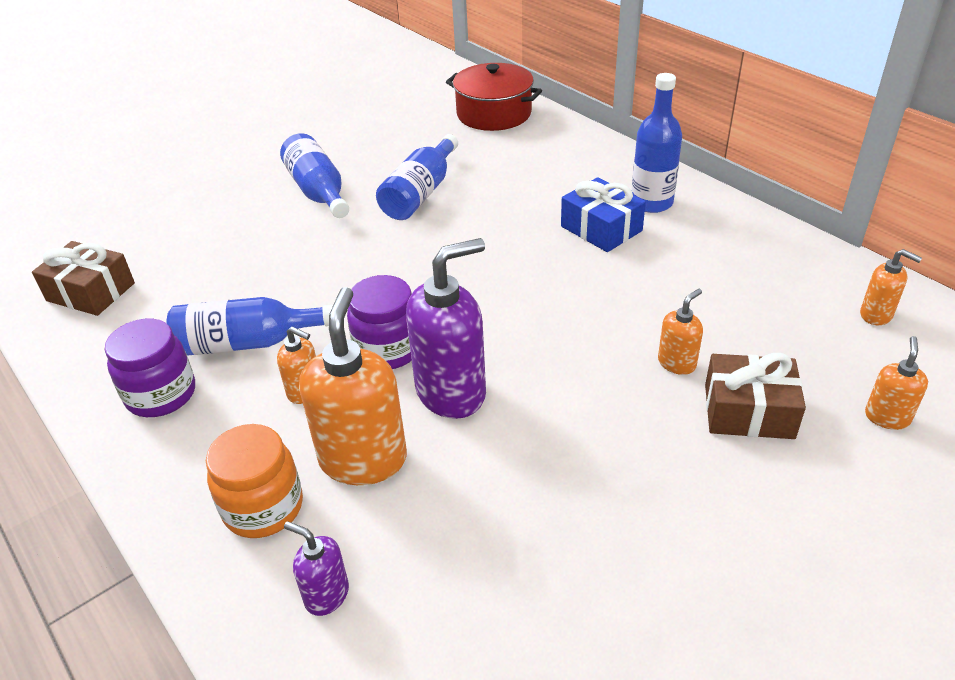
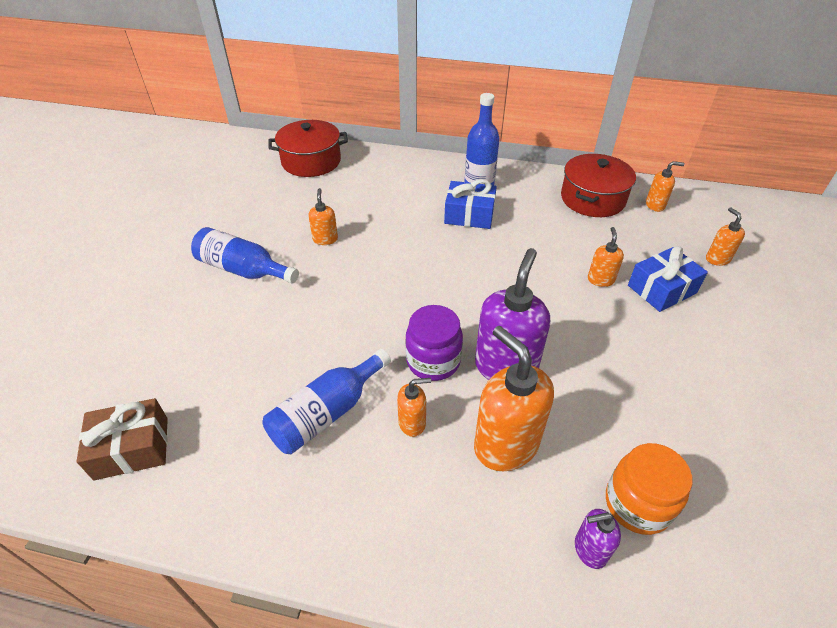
camera: 40 degrees left, 5 degrees up
(161, 395) = (305, 493): purple jar -> none
(263, 507) = (483, 523): orange jar -> orange jar (637, 504)
(420, 193) = (325, 239): blue bottle -> orange soap dispenser
(748, 411) = (662, 289): brown gift -> blue gift
(789, 272) = (592, 199): none -> red pot

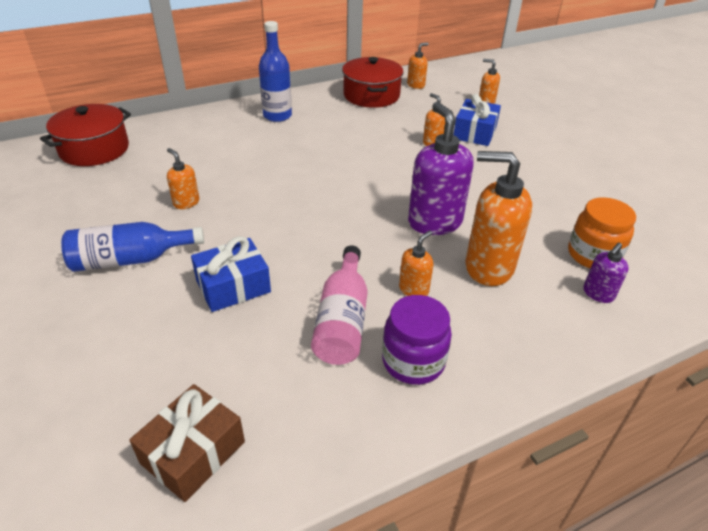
camera: 40 degrees left, 5 degrees down
(326, 413) = (342, 320): blue bottle -> pink bottle
(433, 361) = (381, 244): purple jar -> purple jar (413, 361)
(469, 215) = (293, 138): blue gift -> blue gift (233, 286)

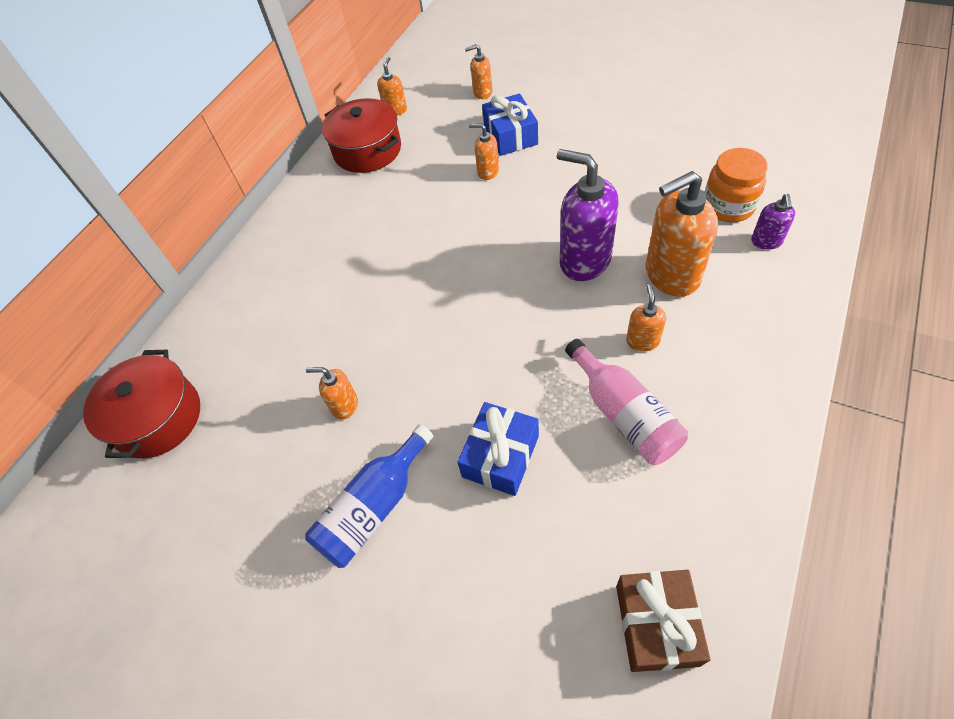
camera: 30 degrees left, 15 degrees up
(277, 116) = (304, 238): blue bottle -> none
(413, 361) = (713, 407): purple jar -> none

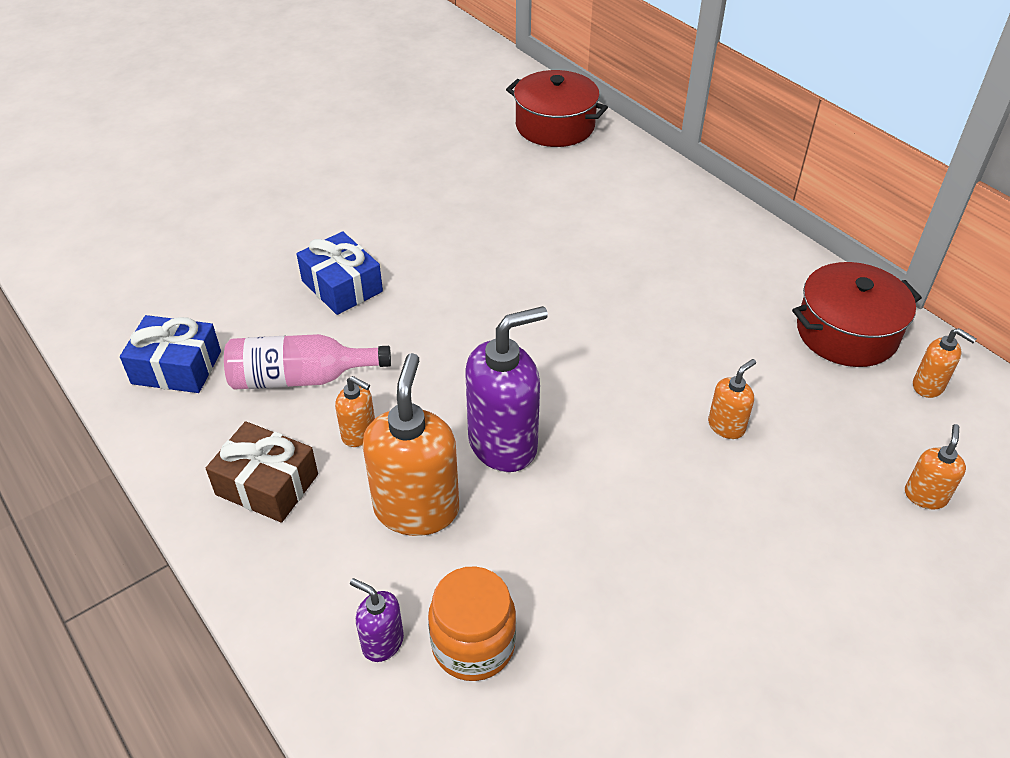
camera: 110 degrees right, 10 degrees down
(344, 405) = (476, 218): orange soap dispenser -> none
(373, 508) = (369, 208): blue bottle -> none
(510, 135) = (792, 481): blue gift -> blue gift (176, 367)
(656, 624) = (139, 311): brown gift -> brown gift (267, 484)

